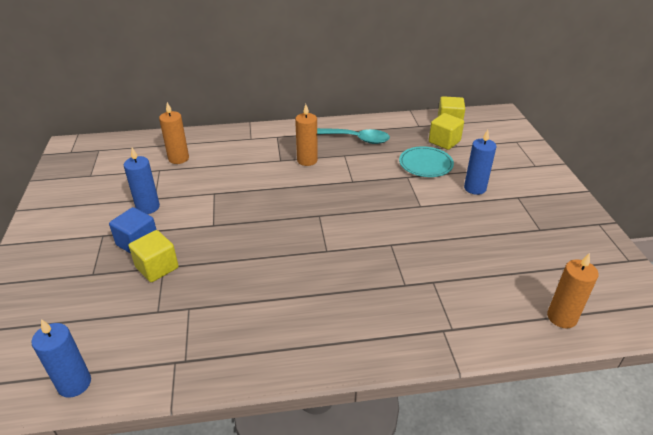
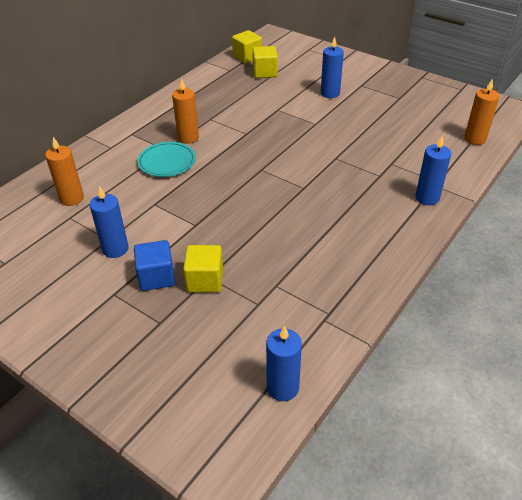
camera: 45 degrees left, 5 degrees up
(356, 139) = (200, 102): turquoise spoon -> none
(416, 335) = (427, 198): none -> blue candle
(425, 164) = (276, 94): turquoise plate -> turquoise plate (167, 162)

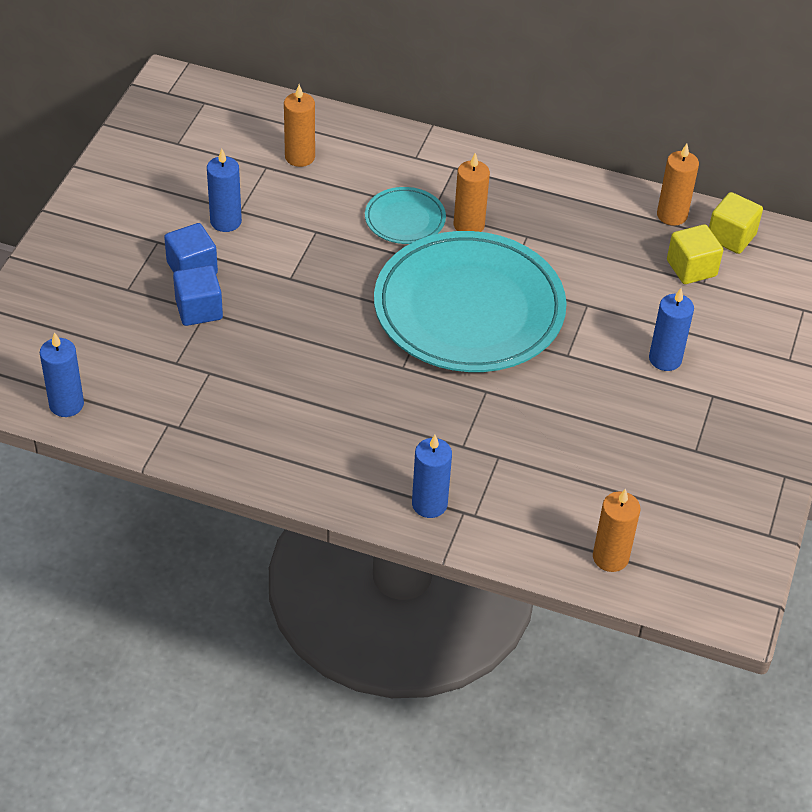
camera: 70 degrees right, 5 degrees up
(205, 280) = (199, 309): yellow cube -> blue cube
(221, 70) = (672, 215): none -> orange candle
(262, 151) = (469, 309): none -> turquoise plate

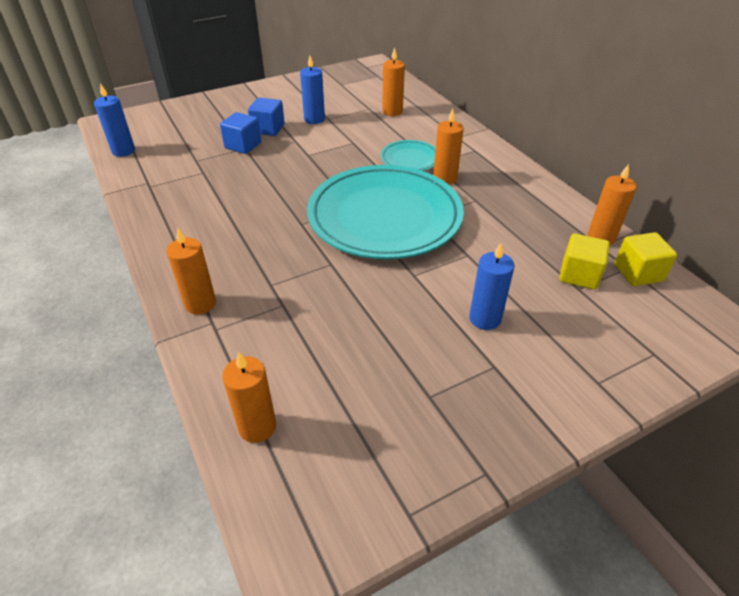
camera: 45 degrees right, 5 degrees down
(429, 504) = (200, 304): blue candle -> orange candle

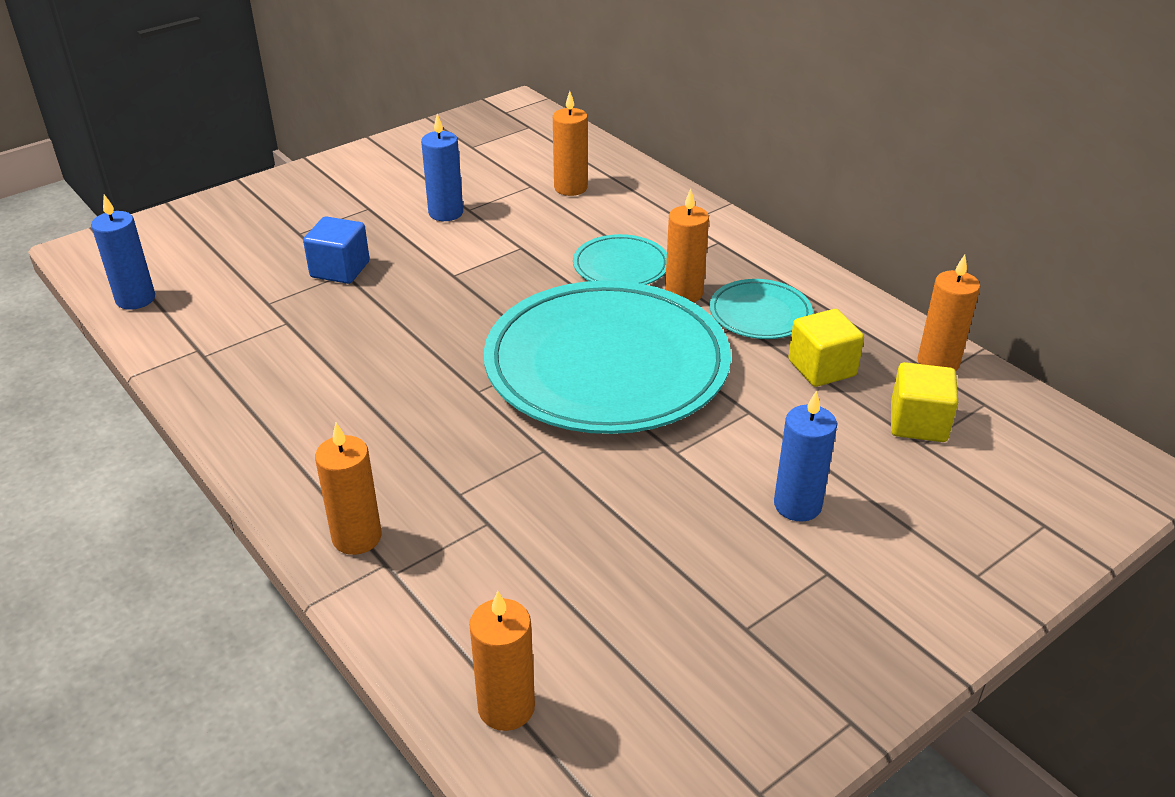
camera: 10 degrees left, 5 degrees down
(268, 129) = (373, 237): blue cube -> none
(490, 195) = (760, 314): none -> turquoise plate
(638, 273) = (1001, 410): yellow cube -> yellow cube (822, 368)

